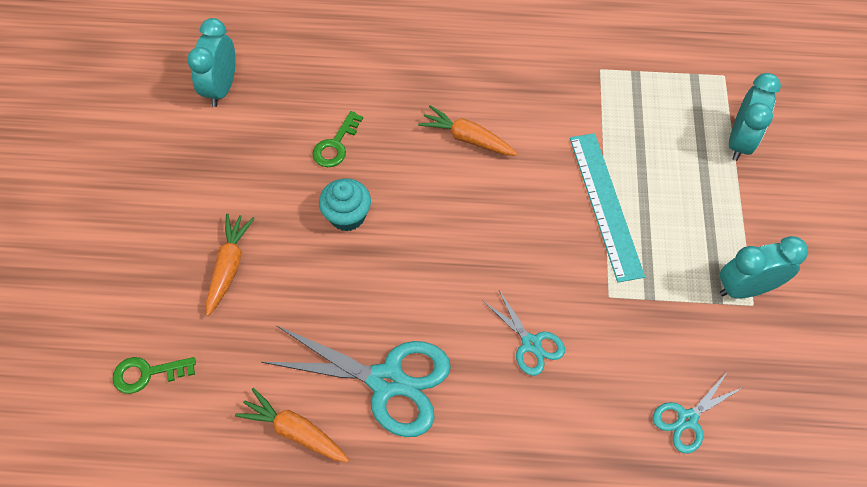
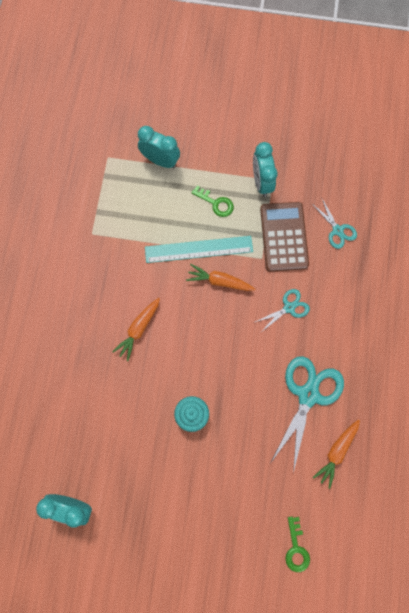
camera: 85 degrees left, 15 degrees up
(229, 266) = (223, 496): orange carrot -> orange carrot (219, 281)
(336, 145) = (133, 420): green key -> green key (216, 203)
(654, 329) = (284, 237): none -> brown calculator

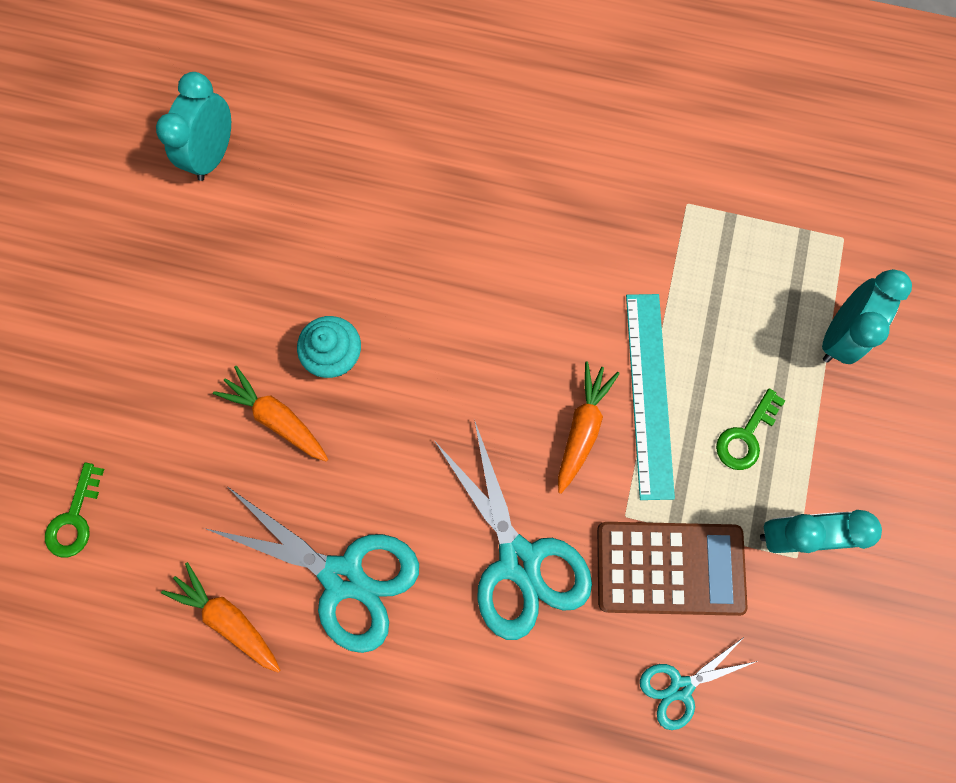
camera: 95 degrees right, 0 degrees up
(138, 329) = (500, 274): orange carrot -> orange carrot (277, 418)
(289, 307) = (519, 560): turquoise scissors -> turquoise scissors, size x1.89
(296, 548) = (75, 518): green key -> green key turned 75 degrees counterclockwise

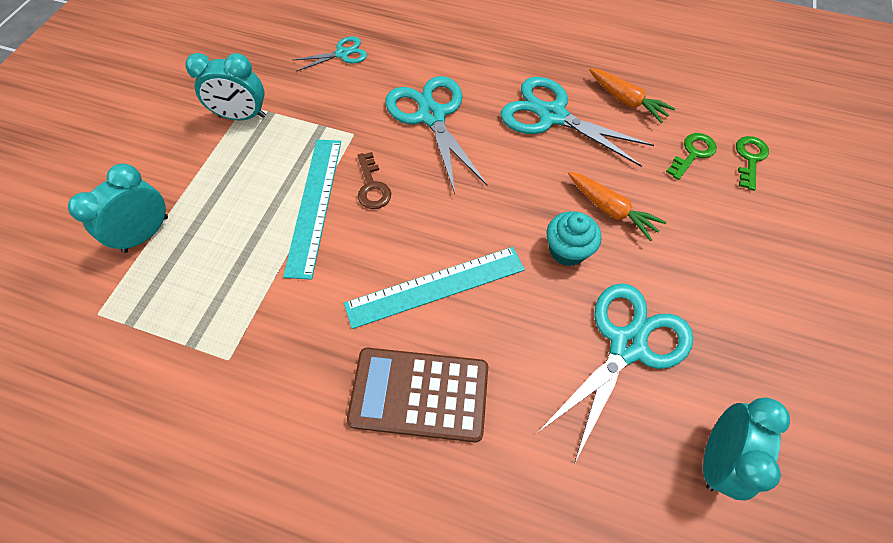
camera: 175 degrees left, 15 degrees down
(280, 250) = (627, 345): none -> turquoise scissors
(485, 298) = (435, 287): none -> turquoise ruler
(582, 428) = (372, 186): orange carrot -> brown key
(670, 568) = (331, 106): brown calculator -> brown calculator (419, 394)
(746, 435) = (250, 173): green key -> green key (692, 154)

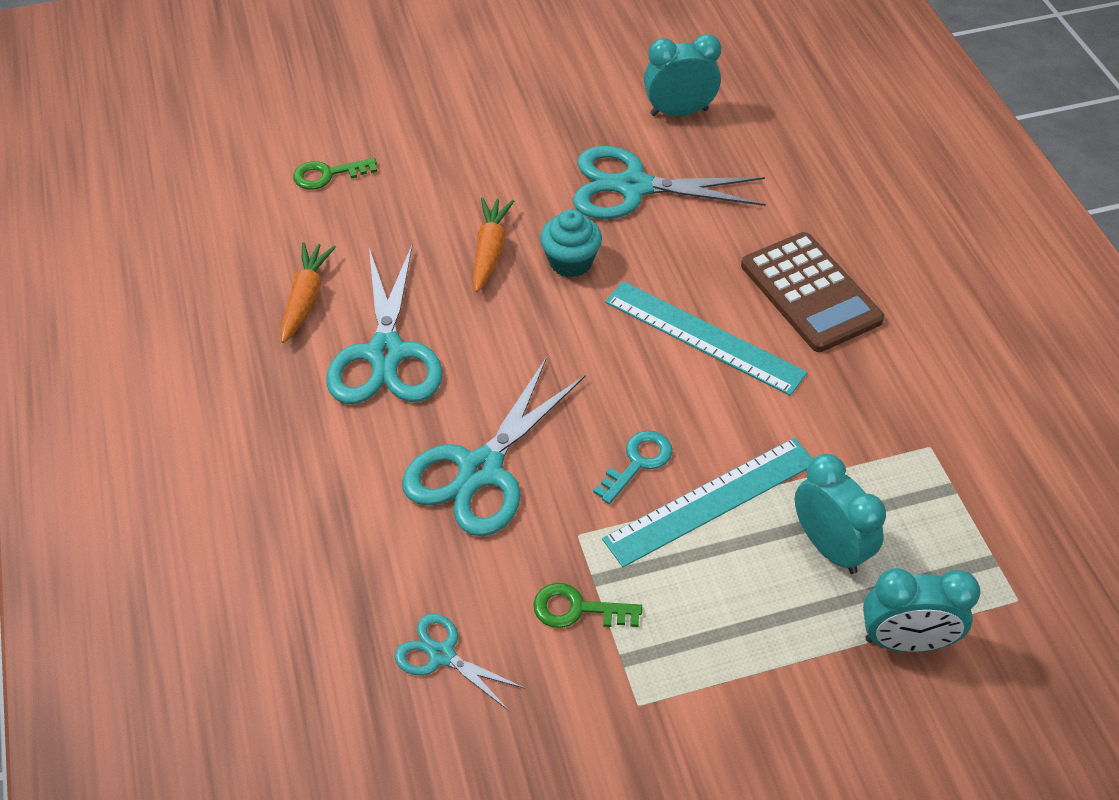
camera: 125 degrees left, 10 degrees down
(242, 116) = (660, 690): turquoise clock -> turquoise clock (829, 547)
(372, 186) = (637, 463): brown key -> turquoise key
(692, 154) = (354, 217): green key -> green key (578, 609)

